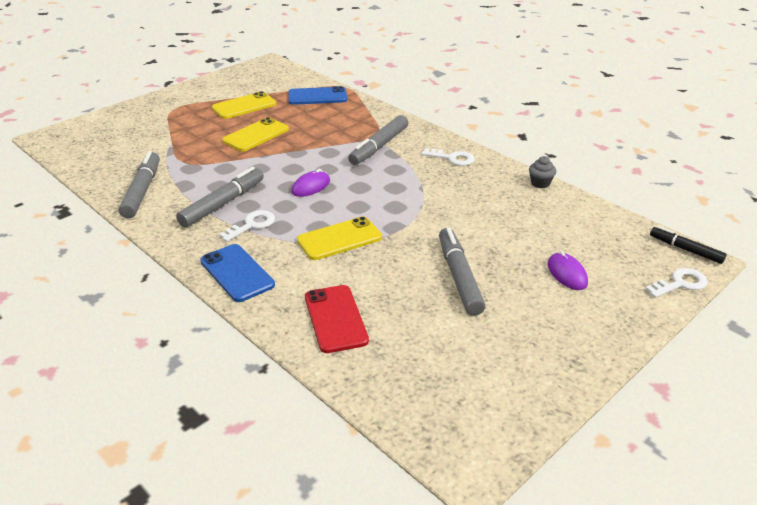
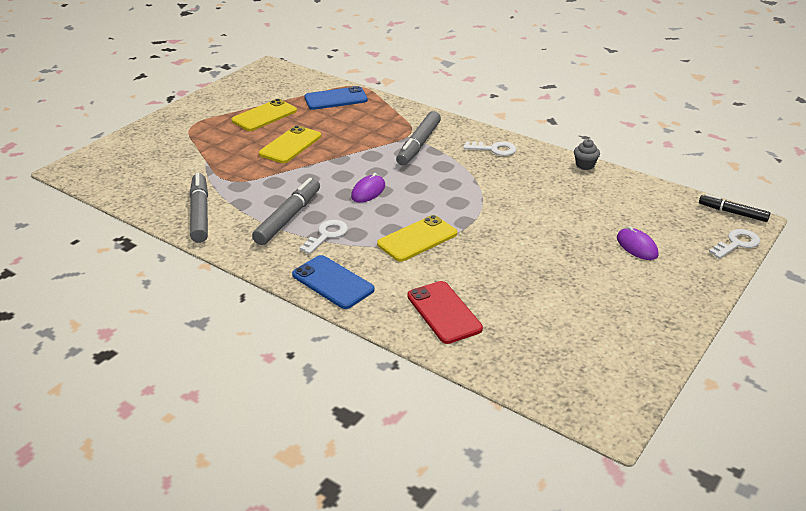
camera: 10 degrees left, 0 degrees up
(459, 277) = (542, 261): grey marker -> none

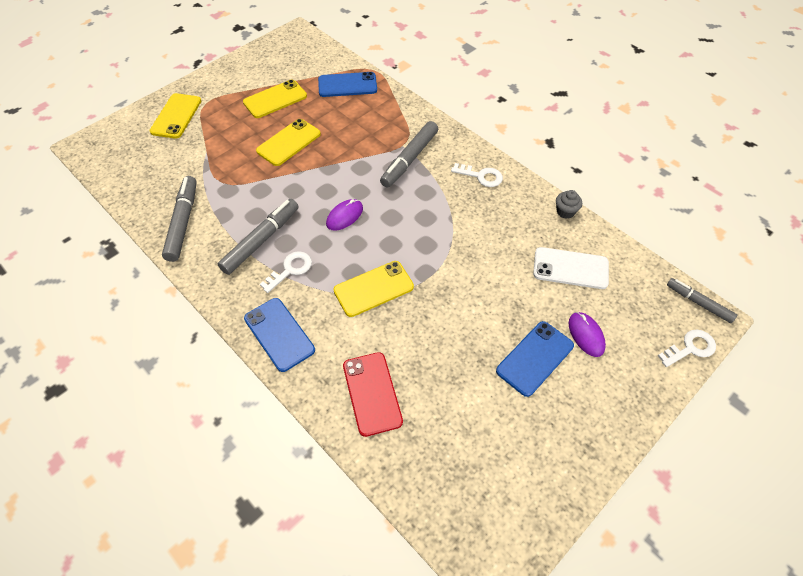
camera: 10 degrees right, 20 degrees up
(163, 138) = (176, 116): none -> yellow phone
(594, 268) = (535, 358): none -> blue phone
(604, 203) = (570, 268): none -> white phone
(732, 213) = (698, 303): black marker -> grey marker

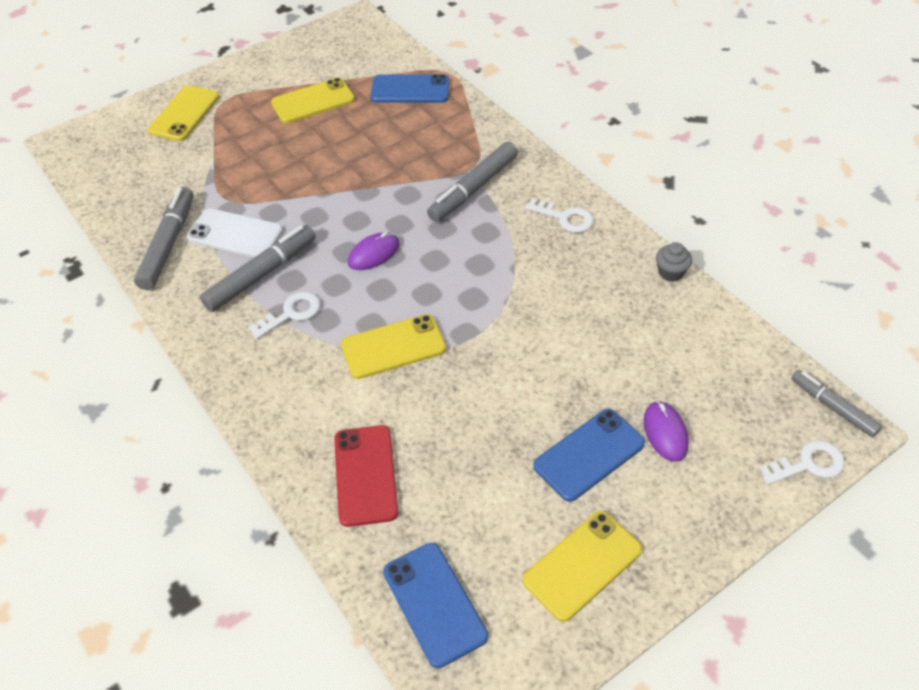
camera: 10 degrees right, 5 degrees down
(279, 334) = (262, 391): blue phone -> blue phone (434, 604)
(288, 142) = (320, 156): yellow phone -> yellow phone (582, 565)
(570, 268) = (662, 346): white phone -> white phone (235, 234)

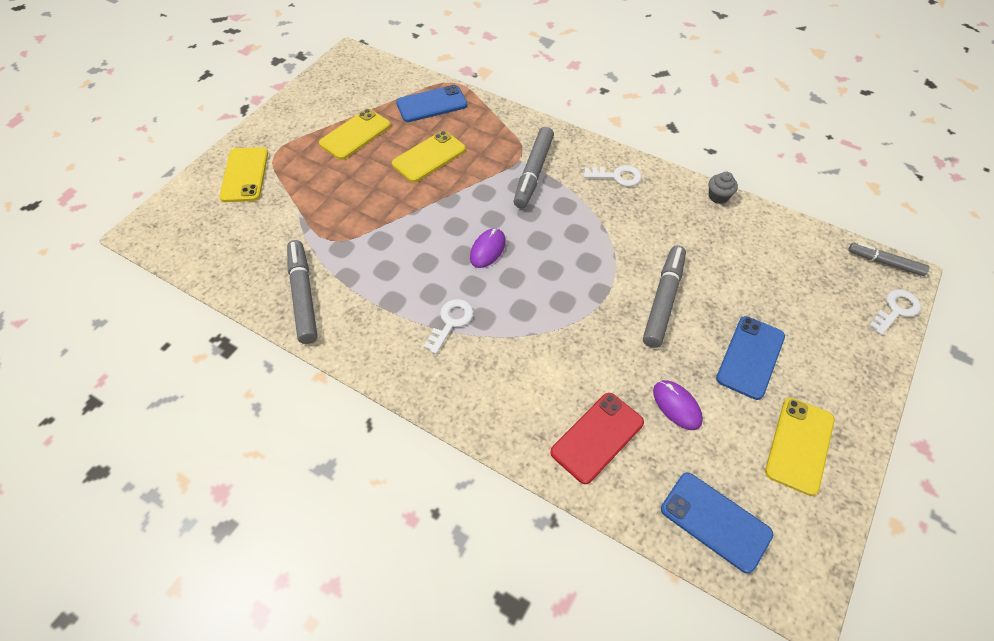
camera: 25 degrees left, 5 degrees up
(235, 234) = (358, 268): white phone -> none
(261, 274) = (404, 296): grey marker -> grey marker (663, 300)
(365, 475) = (597, 437): red phone -> red phone turned 75 degrees clockwise
(393, 347) = (552, 322): yellow phone -> yellow phone (429, 157)
(665, 432) = (791, 321): purple mouse -> purple mouse (677, 406)

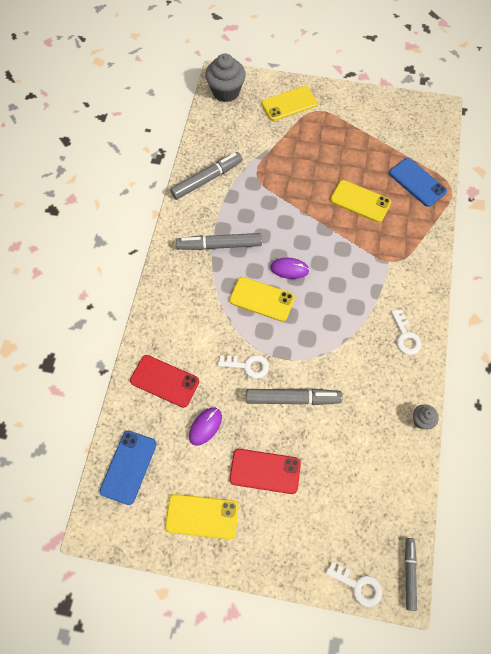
camera: 70 degrees right, 10 degrees up
(173, 232) = (226, 91): none -> grey cupcake
(355, 134) = (358, 148): yellow phone -> yellow phone (262, 299)
(451, 322) = (219, 268): white key -> white key (248, 366)
(533, 173) = (379, 275): grey marker -> grey marker (219, 245)
(750, 357) = (265, 471): blue phone -> red phone

